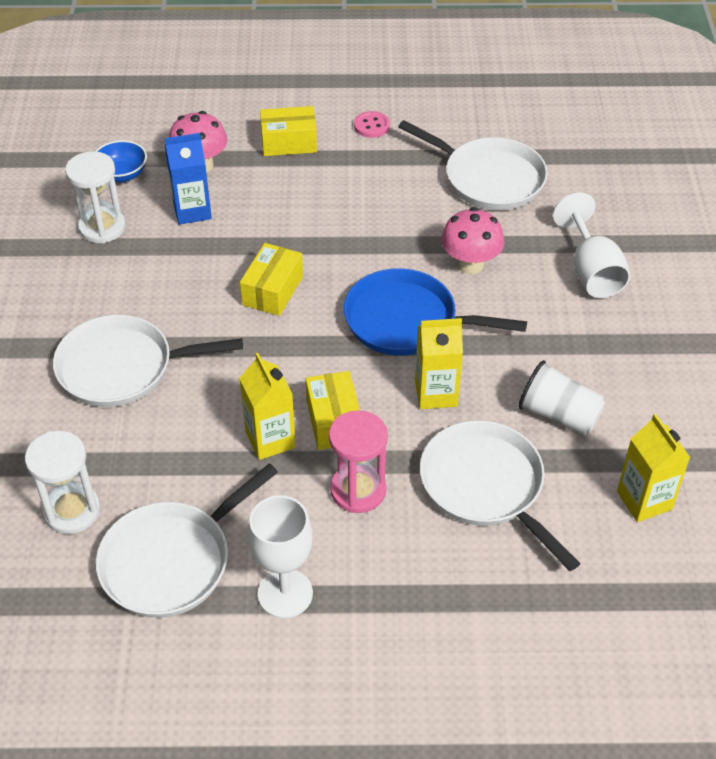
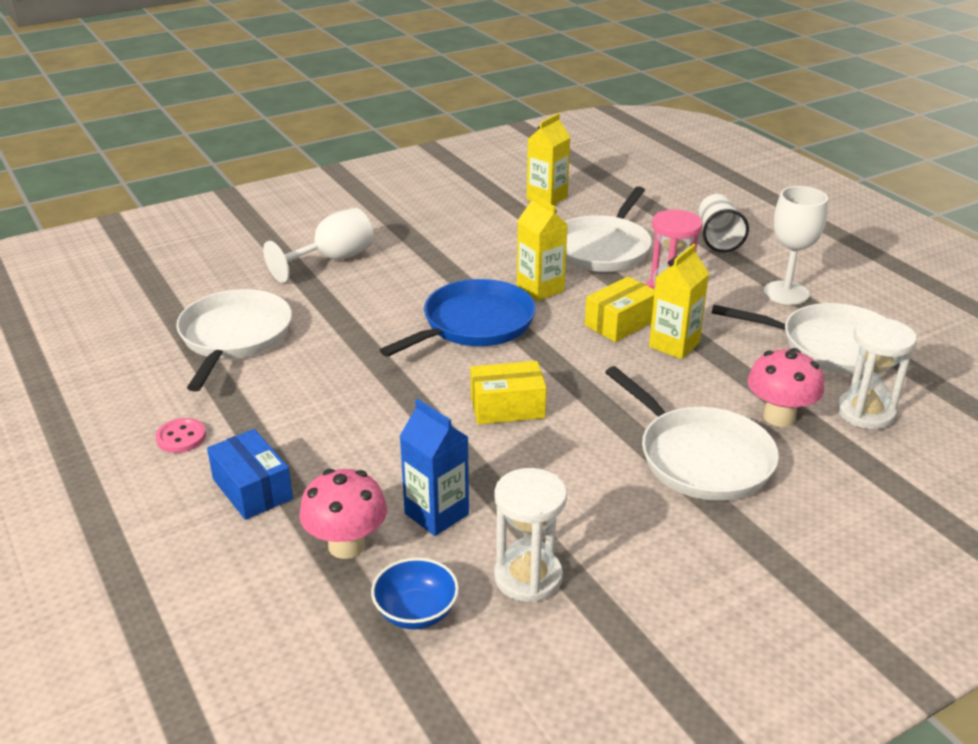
camera: 120 degrees left, 15 degrees down
(289, 142) = (252, 489): yellow box -> blue box
(406, 321) = (474, 324): blue pan -> blue pan turned 120 degrees counterclockwise
(470, 264) = (372, 314): pink mushroom -> pink mushroom (779, 416)
(558, 414) = (505, 239): white cup -> white cup (718, 238)

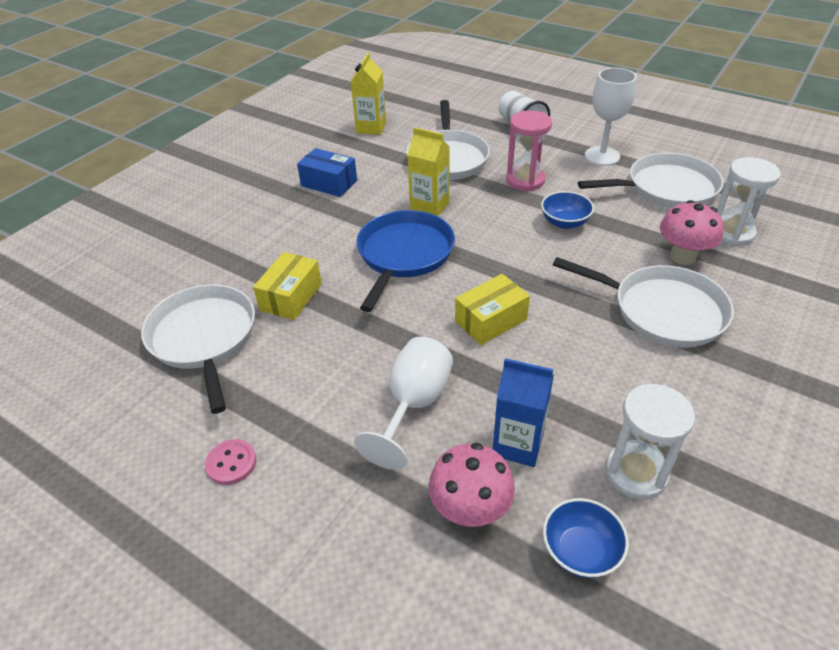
camera: 25 degrees left, 10 degrees up
(252, 489) = (341, 490): blue box -> blue box (329, 183)
(333, 259) = (237, 233): white goblet -> white goblet (414, 404)
(620, 323) = (512, 216): yellow box -> yellow box (291, 297)
(674, 345) = (564, 222): yellow carton -> blue bowl

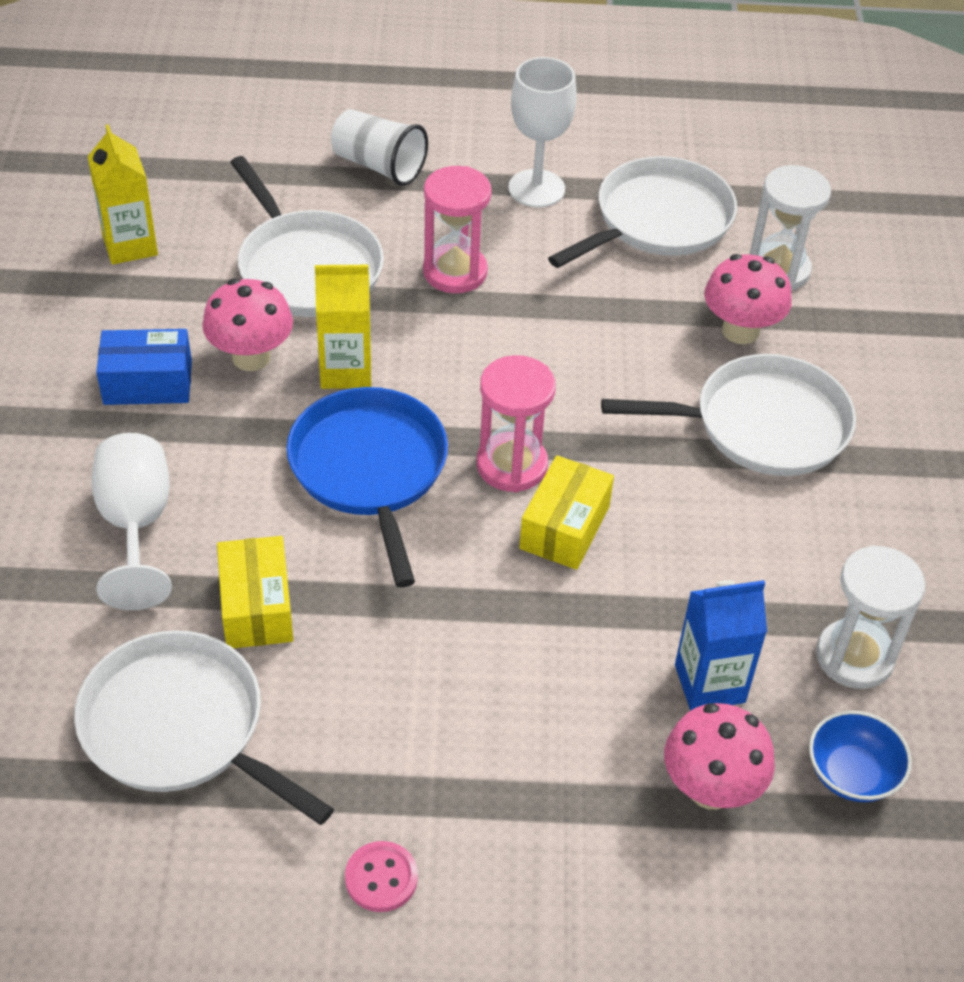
camera: 35 degrees left, 5 degrees up
(387, 187) = (251, 357): none -> pink mushroom
(414, 404) = (552, 690): white goblet -> white goblet (136, 525)
(484, 278) = (511, 465): none -> pink hourglass
(564, 222) = (558, 329): blue bowl -> none

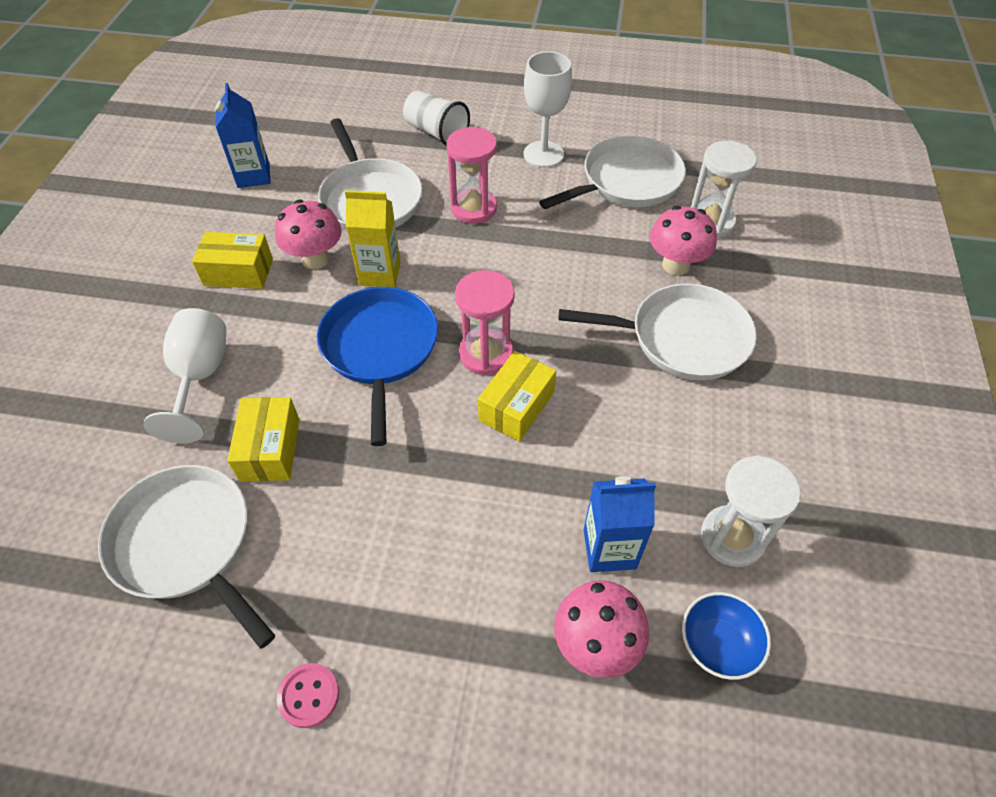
camera: 10 degrees right, 5 degrees up
(130, 245) = (253, 176): yellow carton -> blue carton
(148, 383) = (238, 272): blue box -> yellow box

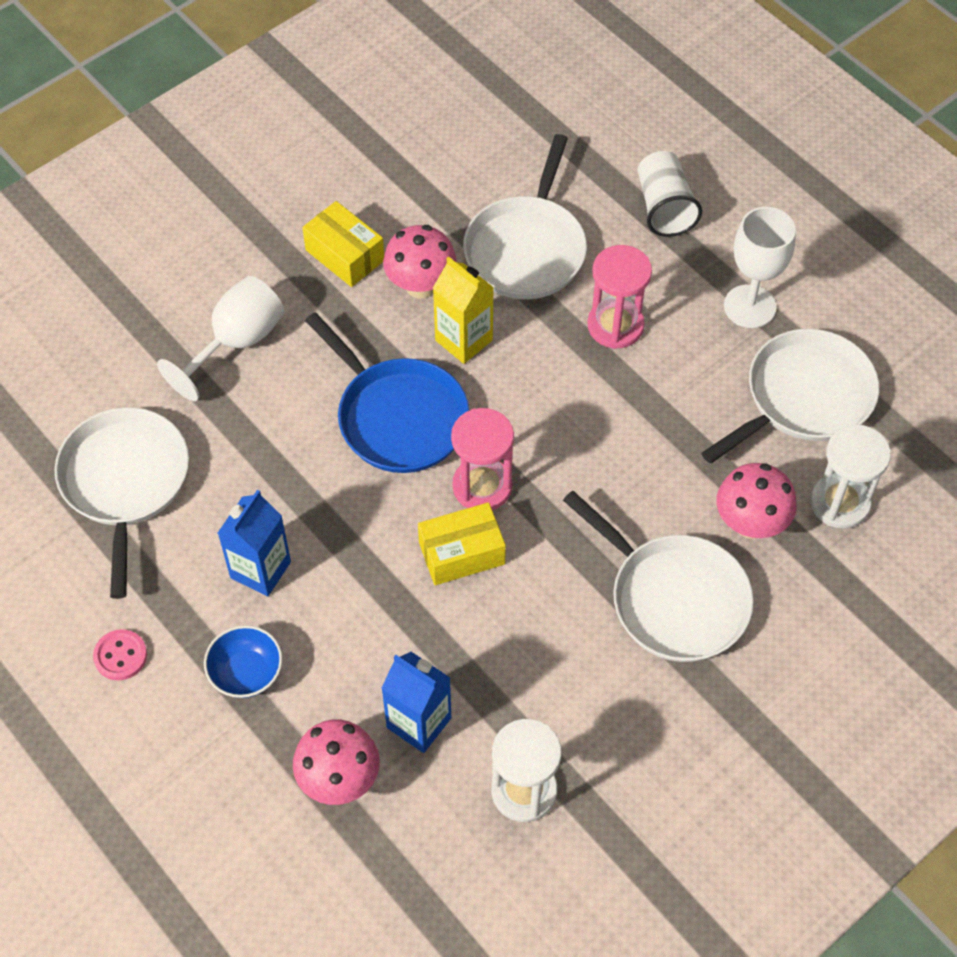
camera: 40 degrees right, 5 degrees up
(253, 176) = (442, 150): blue carton -> blue carton (260, 570)
(270, 449) = (239, 448): yellow box -> none
(380, 349) = (398, 417): blue pan -> blue pan turned 105 degrees clockwise
(627, 181) = (804, 397): white pan -> white pan turned 45 degrees counterclockwise
(717, 644) = (426, 851): blue bowl -> blue bowl (246, 673)

